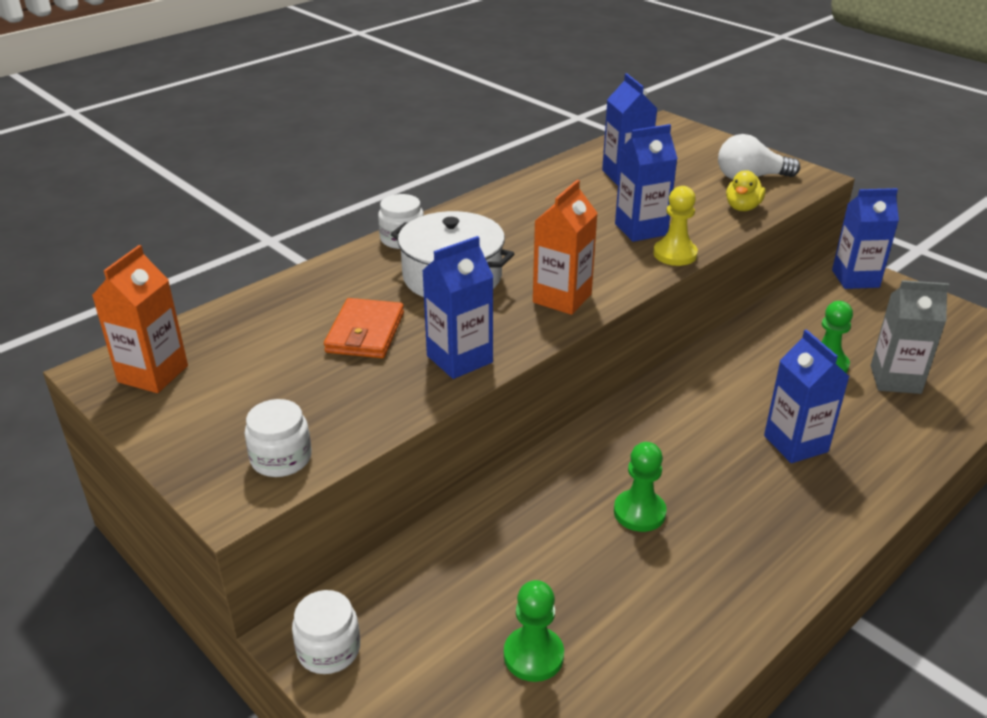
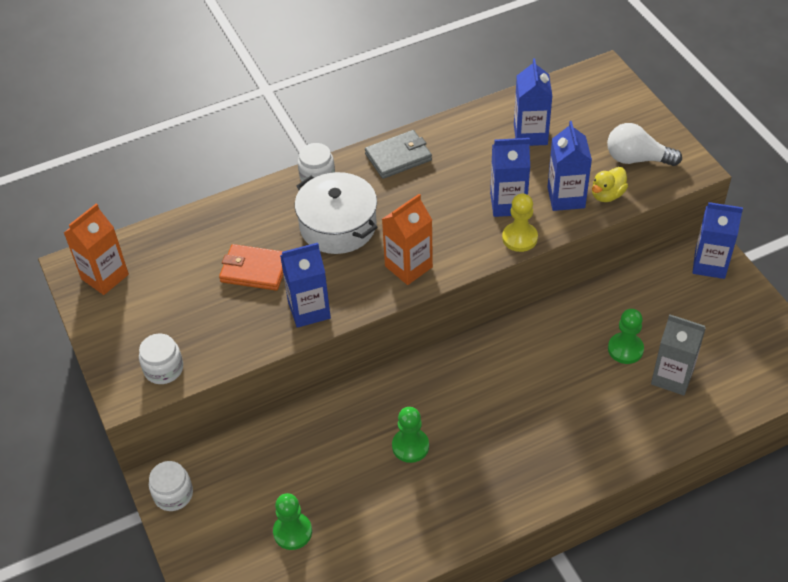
camera: 20 degrees right, 15 degrees up
(365, 333) = (254, 270): orange wallet -> orange wallet turned 75 degrees clockwise
(490, 211) = (398, 157): none -> grey wallet
(795, 444) = (555, 417): blue carton -> blue carton (566, 197)

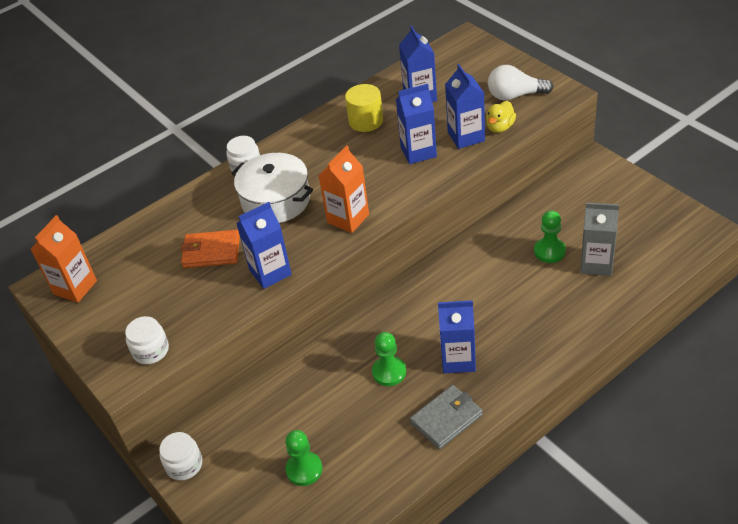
camera: 10 degrees left, 5 degrees down
(398, 157) = (312, 137): grey wallet -> grey wallet (446, 419)
(462, 151) = (366, 121): none -> yellow cylinder
(519, 238) = (437, 175): yellow pawn -> none
(709, 264) = (597, 171): blue carton -> blue carton (458, 359)

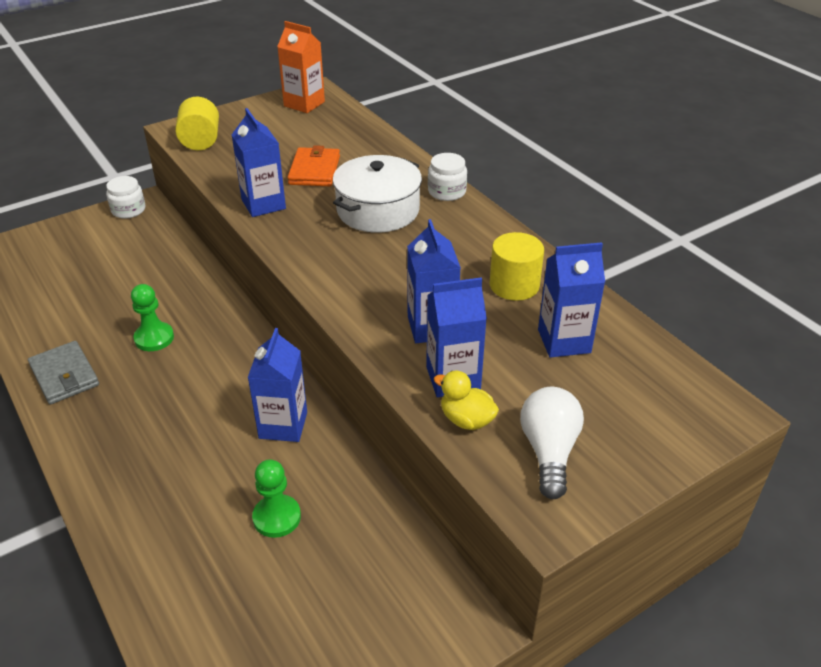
camera: 90 degrees right, 5 degrees down
(151, 350) = (200, 141): white jar -> yellow cylinder
(304, 469) = (74, 275): green pawn -> none
(348, 218) = (323, 259): orange carton -> none
(458, 359) = (138, 395): blue carton -> blue carton (283, 425)
(596, 264) = (228, 571): grey carton -> none

